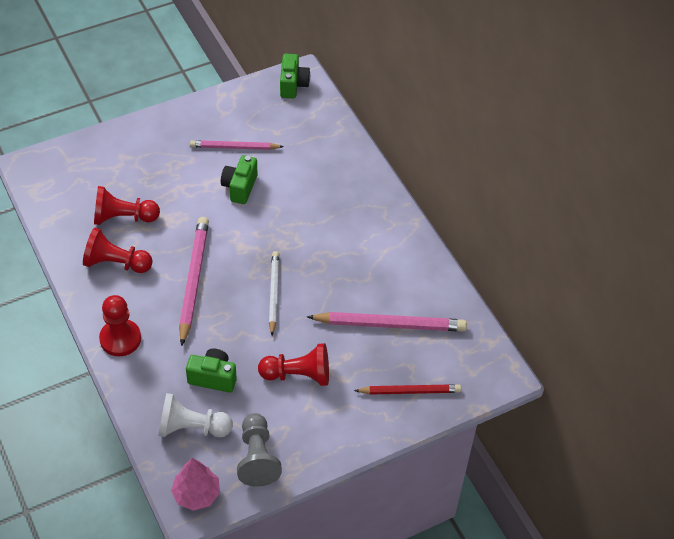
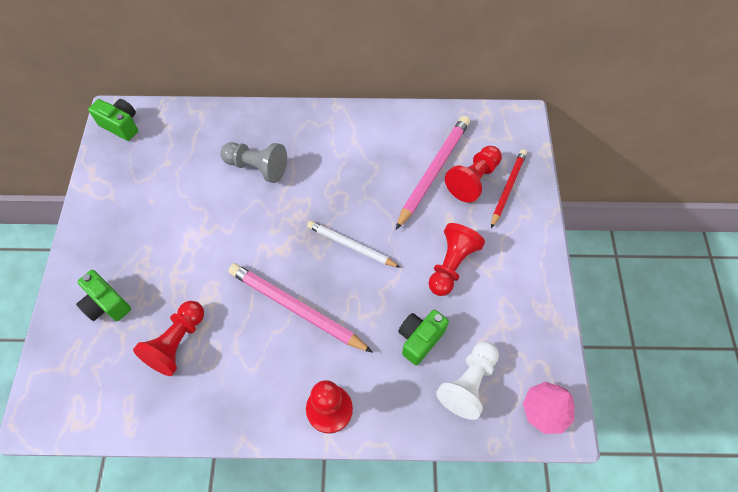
camera: 60 degrees left, 10 degrees up
(116, 263) = (231, 374): red pawn -> red pawn (473, 180)
(234, 147) = (159, 204): pink pencil -> none
(240, 187) = (211, 221): green camera -> green camera (107, 304)
(257, 457) = (526, 338): grey pawn -> grey pawn (257, 167)

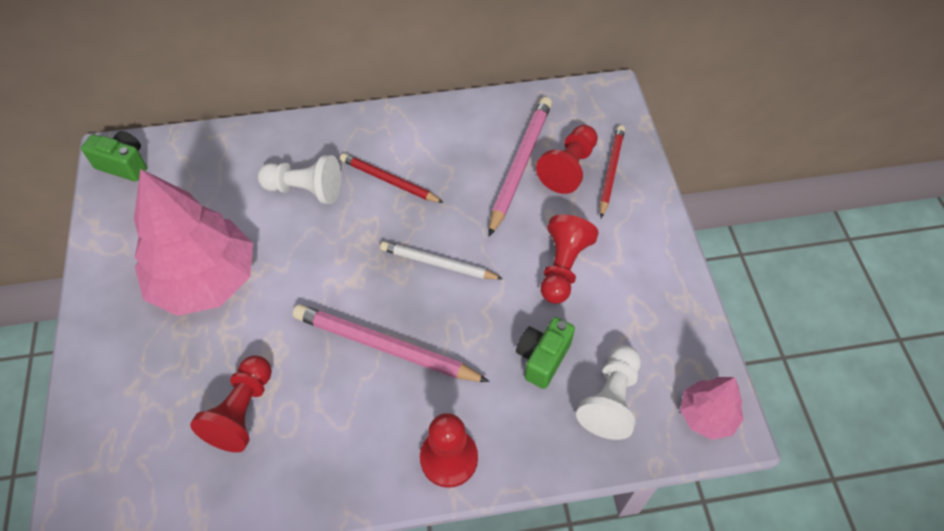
camera: 10 degrees left, 5 degrees down
(107, 304) = (142, 380): green camera -> none
(167, 230) = (205, 280): none -> pink tree
(257, 167) = (305, 190): grey pawn -> white pawn
(325, 169) = (389, 181): none -> red pencil

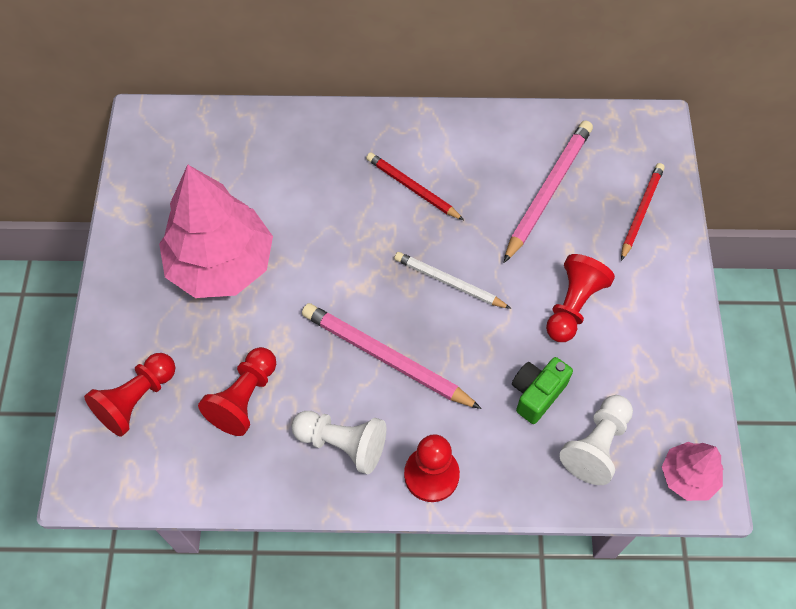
camera: 10 degrees right, 5 degrees up
(124, 165) = (153, 133): green camera -> none
(305, 190) = (328, 185): white pawn -> white pawn (342, 444)
(568, 168) = (598, 201): red pawn -> red pawn (136, 399)

